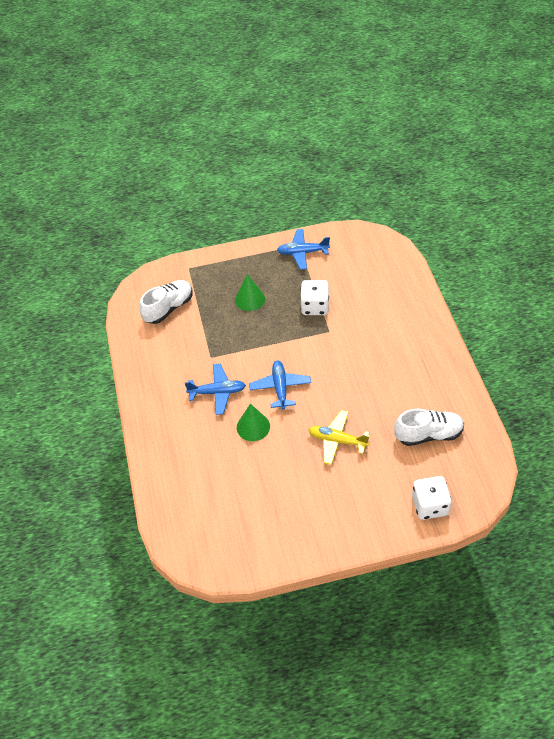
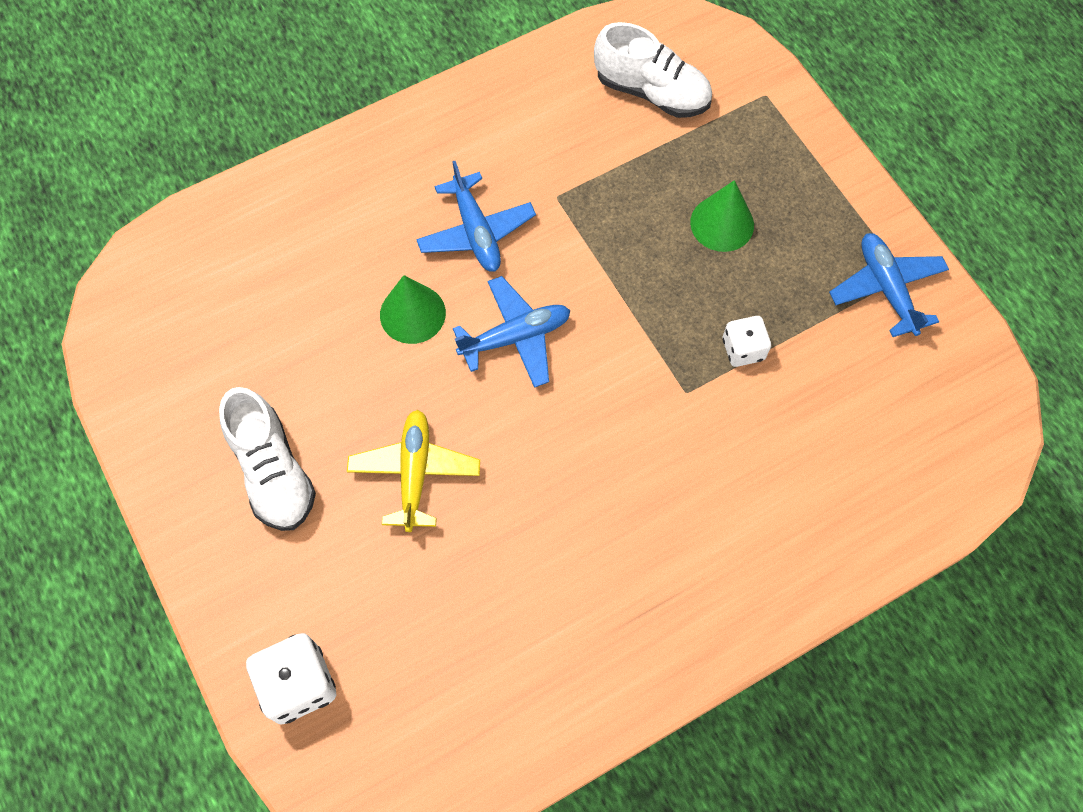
camera: 70 degrees right, 15 degrees up
(315, 306) = (743, 349): white dice -> white dice, size x0.64
(428, 434) = (470, 650): white shoe -> white shoe (273, 471)

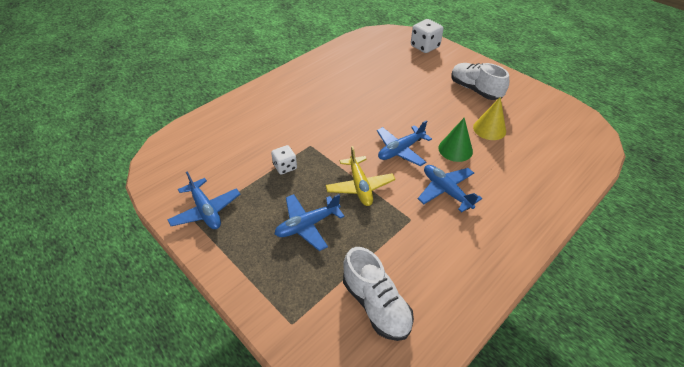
camera: 165 degrees right, 20 degrees down
(317, 348) = (489, 129): none -> yellow cone
(415, 472) = (419, 99): yellow plane -> yellow plane (360, 186)
(652, 92) = (376, 304): white shoe -> white shoe turned 135 degrees counterclockwise
(722, 223) = (307, 225): green cone -> blue plane

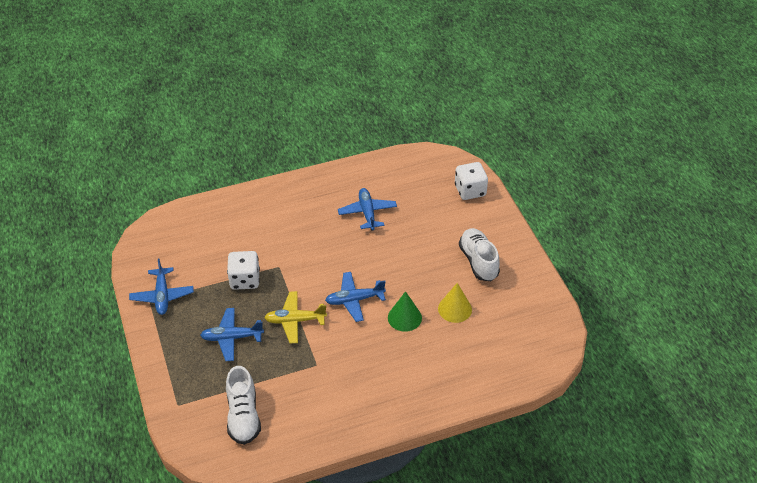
camera: 25 degrees right, 0 degrees up
(285, 167) = (245, 280): white dice -> white dice, size x1.57
(360, 186) = (295, 321): yellow plane -> yellow plane turned 75 degrees clockwise
(446, 191) = (364, 352): blue plane -> blue plane (367, 213)

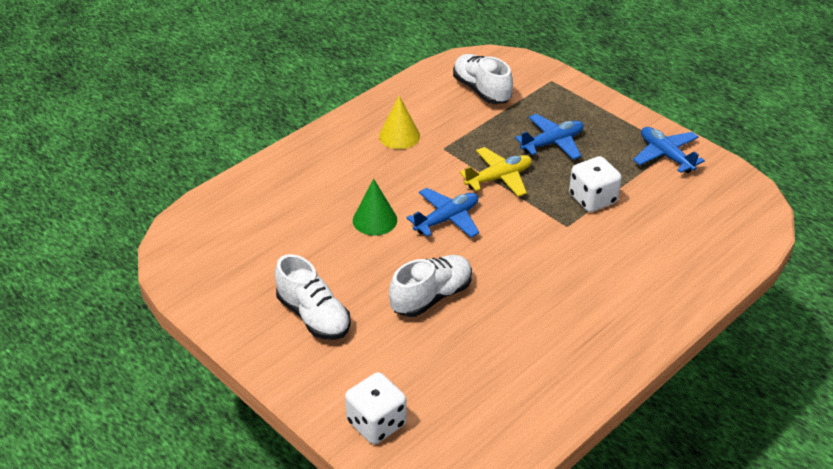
camera: 155 degrees right, 5 degrees down
(367, 213) = (508, 332): blue plane -> none
(399, 249) = (431, 296): none -> white shoe
(455, 309) = (318, 248): yellow cone -> yellow cone (399, 136)

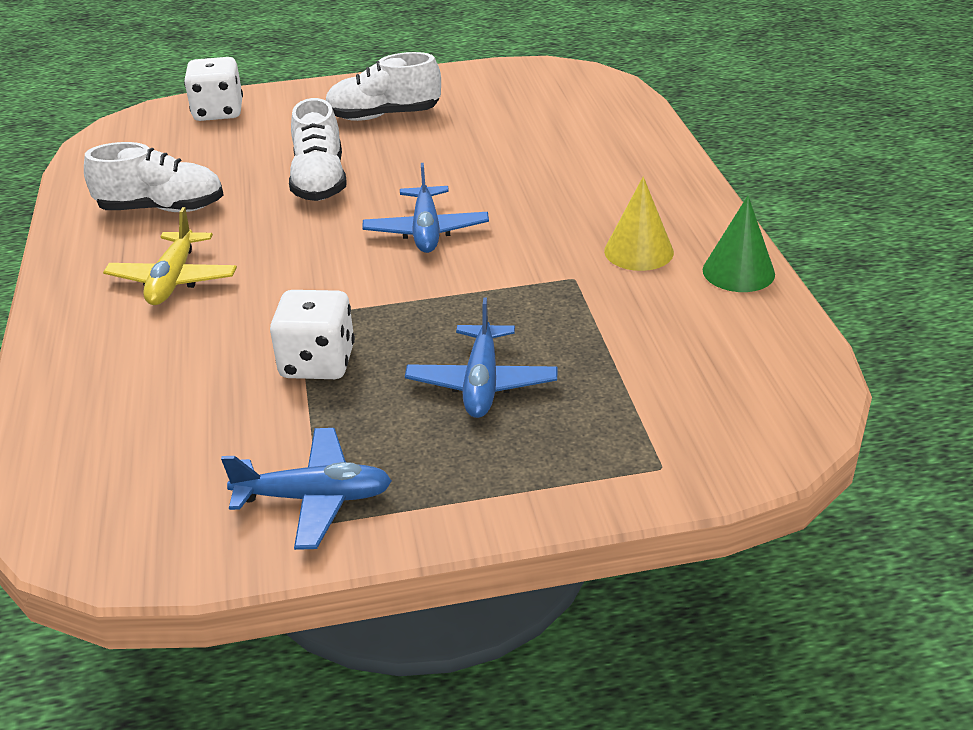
camera: 125 degrees right, 5 degrees down
(375, 220) = (484, 184): green cone -> green cone (738, 272)
(481, 90) = (696, 369): white shoe -> white shoe (162, 208)
(499, 178) = (457, 299): yellow plane -> yellow plane (173, 280)

